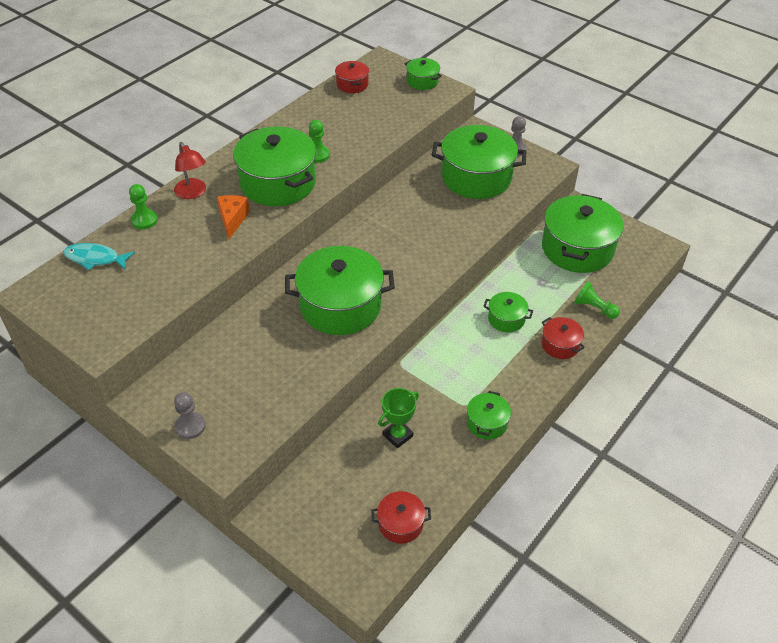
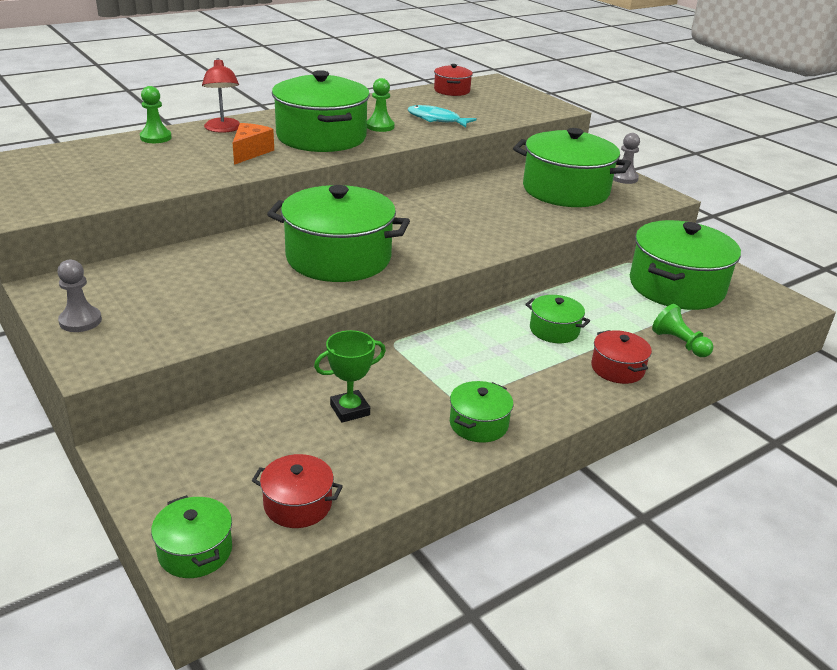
camera: 15 degrees right, 15 degrees down
(95, 258) = (79, 153): turquoise fish -> turquoise fish (436, 120)
(422, 81) = (532, 99): green pot -> green pot (195, 551)

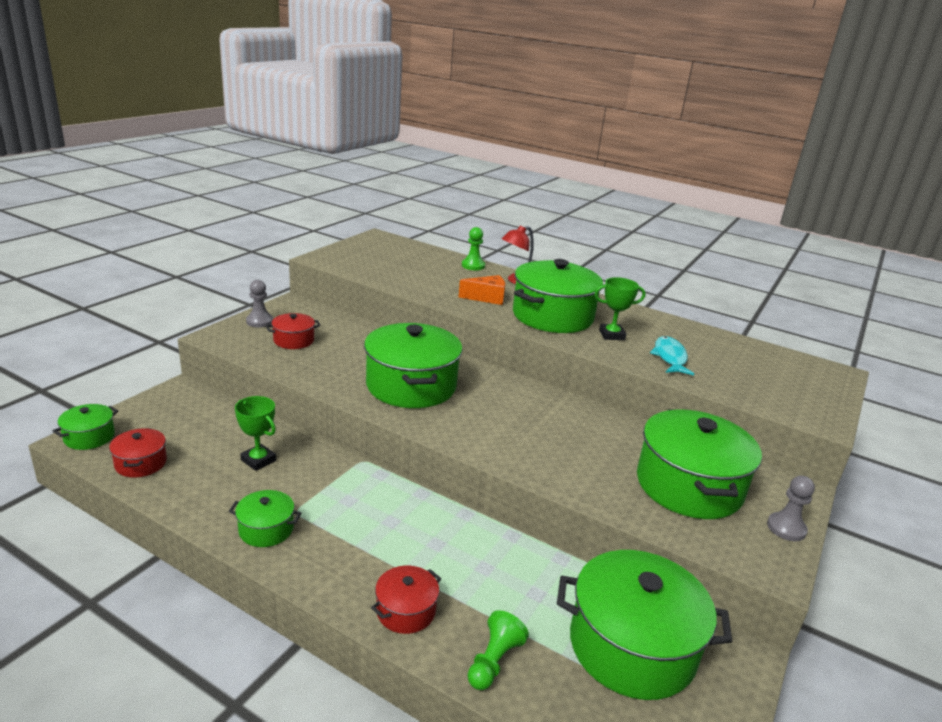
camera: 65 degrees right, 5 degrees down
(380, 126) = (612, 335): green pawn -> green trophy
(452, 90) = (763, 353): red pot -> red pot (294, 340)
(554, 330) = (450, 552): green pot -> none

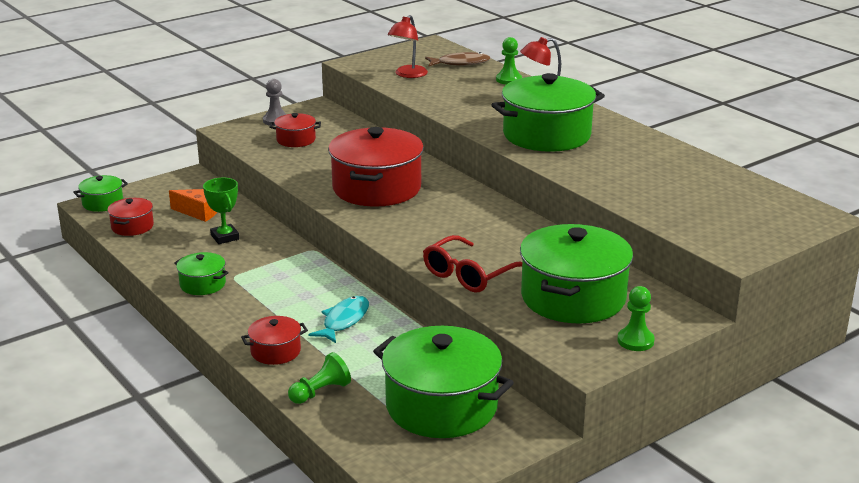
camera: 25 degrees right, 0 degrees up
(381, 267) = (408, 75): none -> red lamp
(411, 386) = (377, 188): green pot -> red pot
(418, 253) = (460, 63): none -> brown fish
(487, 298) = (492, 112): orange cheese -> orange cheese (199, 212)
(575, 476) = (469, 275): none -> red glasses
(612, 335) = (593, 158): green trophy -> none
(670, 357) = (635, 183): turquoise fish -> turquoise fish (344, 320)
(786, 528) = (635, 341): grey pawn -> green pawn

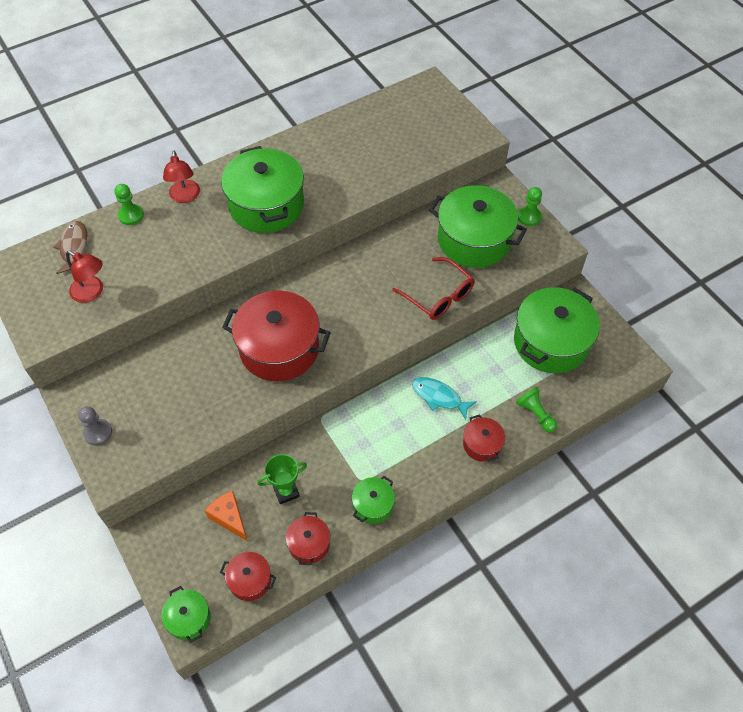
camera: 85 degrees left, 30 degrees up
(199, 212) = (229, 518): orange cheese -> orange cheese turned 60 degrees counterclockwise
(296, 140) = (154, 413): red pot -> red pot (309, 544)

